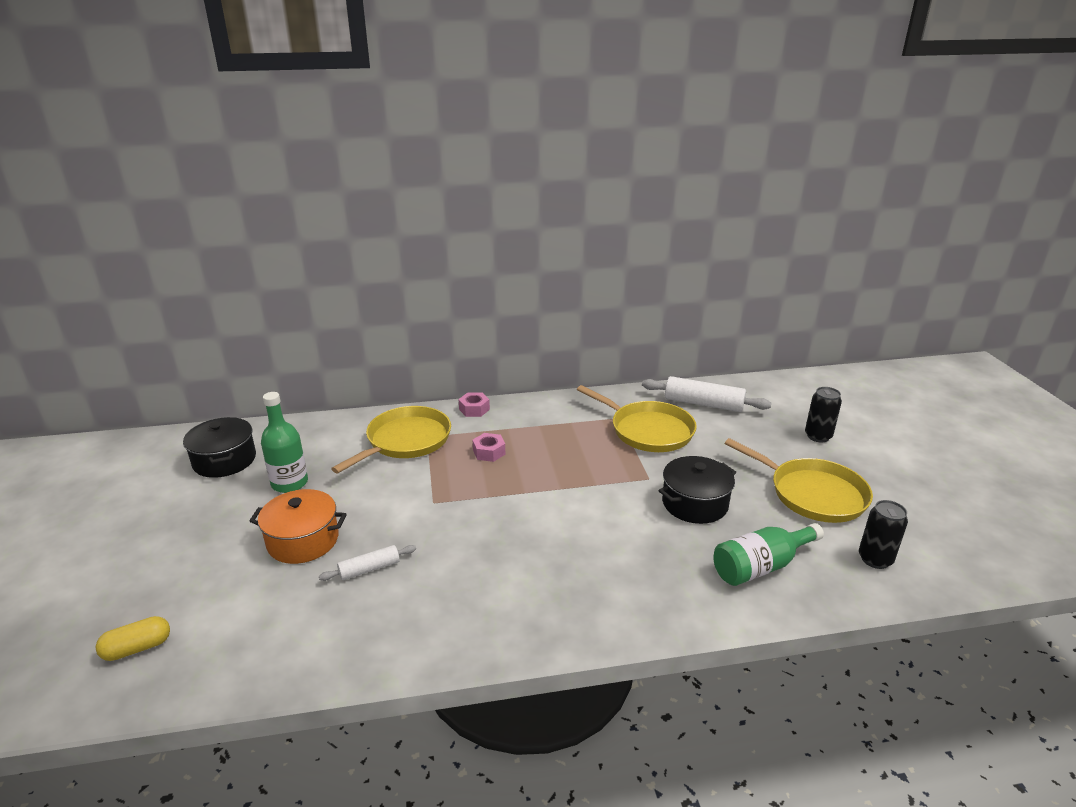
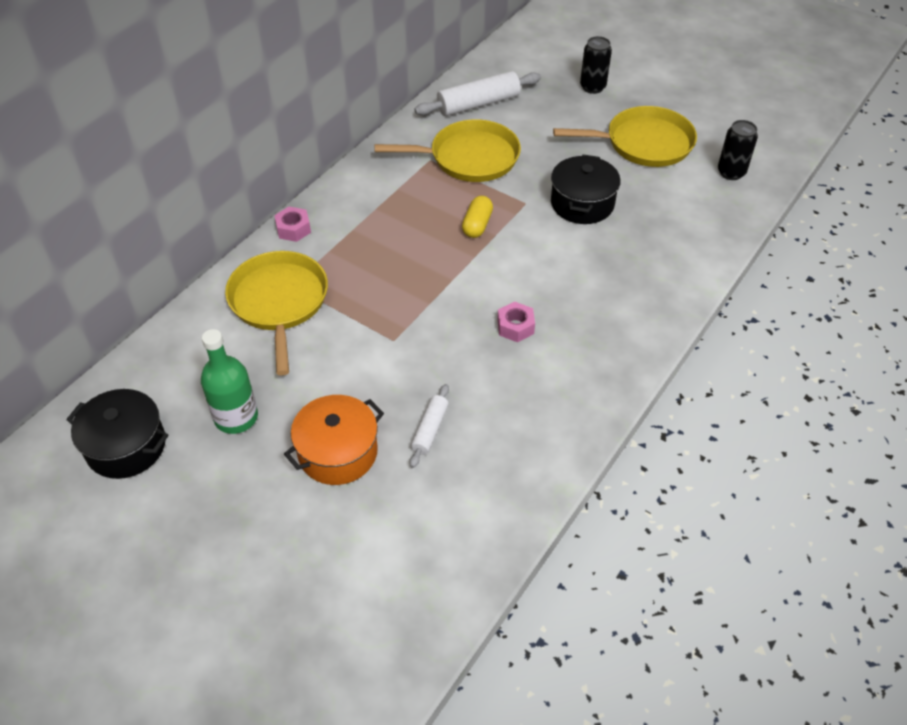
camera: 45 degrees left, 20 degrees up
(137, 648) = (350, 635): yellow capsule -> yellow capsule (477, 225)
(489, 452) = (371, 263): pink nut -> pink nut (515, 327)
(761, 566) = (678, 225): green bottle -> none

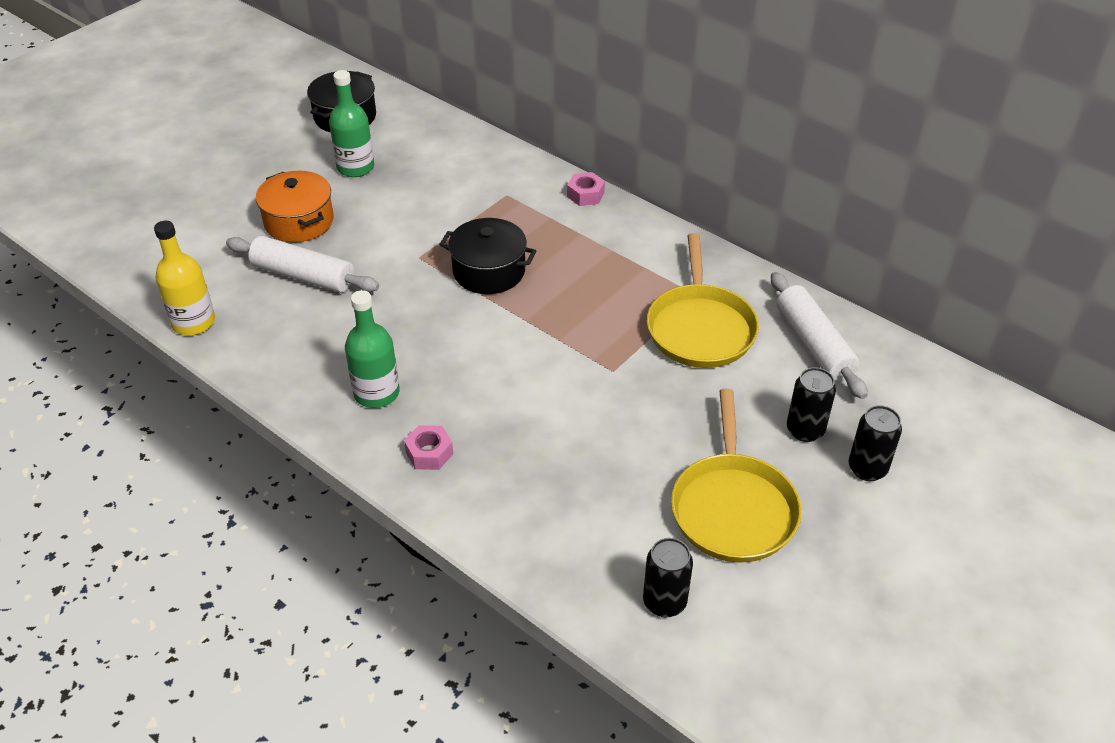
camera: 95 degrees right, 5 degrees down
(279, 302) = (484, 187): yellow pan -> none
(429, 430) = (303, 275): white rolling pin -> white rolling pin, size x1.78
(477, 225) = (577, 326): yellow capsule -> none
(514, 513) = (193, 322): none -> yellow bottle
(515, 327) = (415, 343): pink nut -> pink nut (429, 453)
(565, 111) = (805, 430): none -> black can
(582, 203) = (607, 423): black pot -> black pot (489, 271)
(582, 344) = (376, 393): none -> green bottle

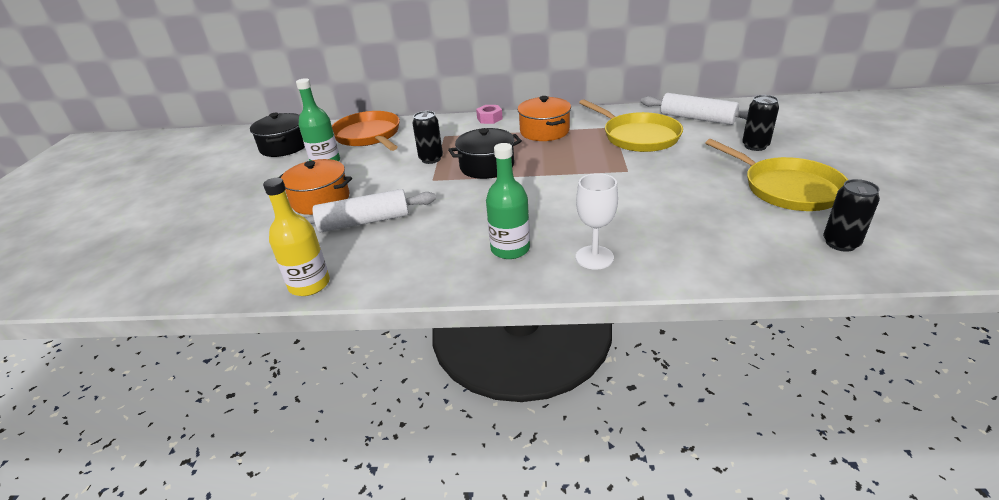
camera: 35 degrees left, 10 degrees down
(429, 453) = (594, 257): pink nut -> white goblet
(436, 147) = (369, 135): none -> orange pan
(614, 254) = (544, 131): none -> orange pot
(867, 469) = (806, 145): black can -> black can (431, 159)

